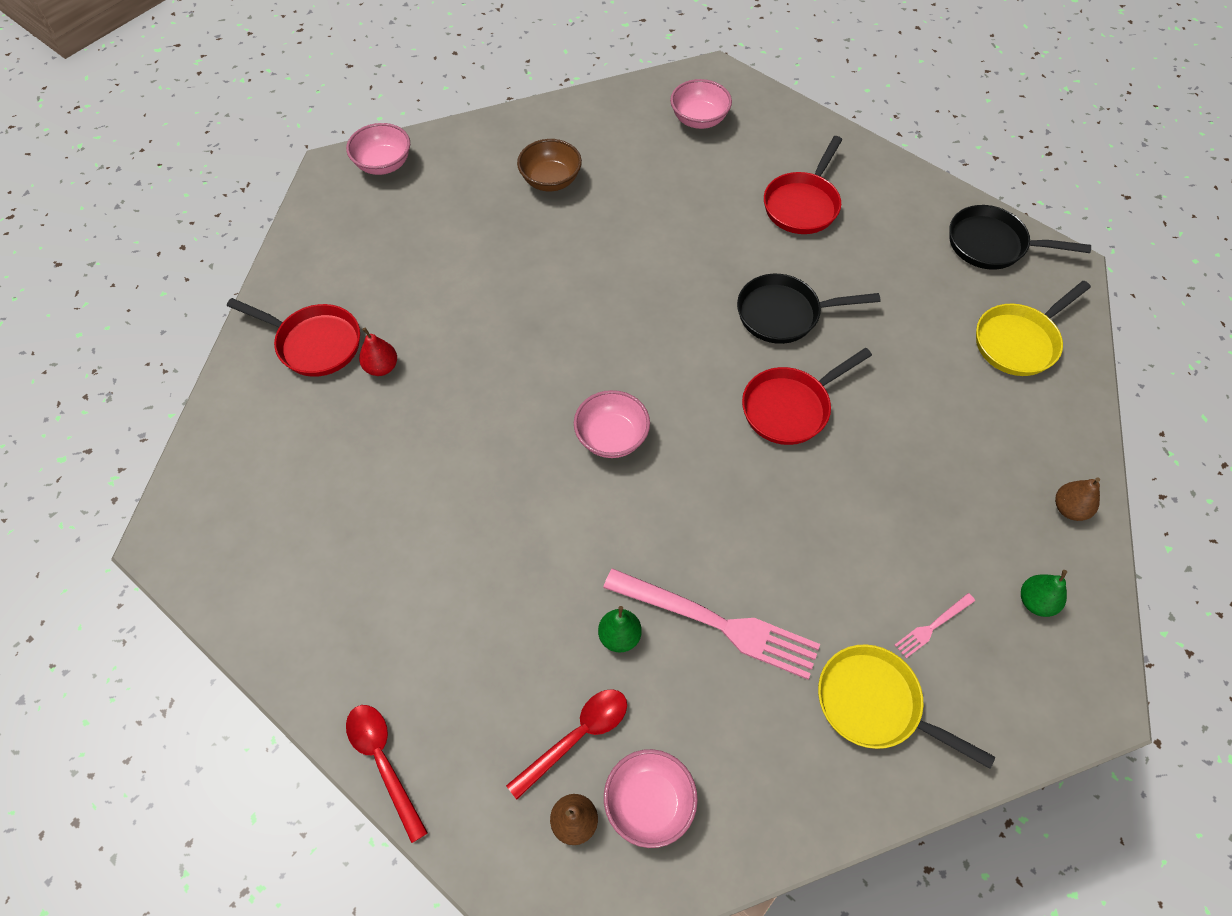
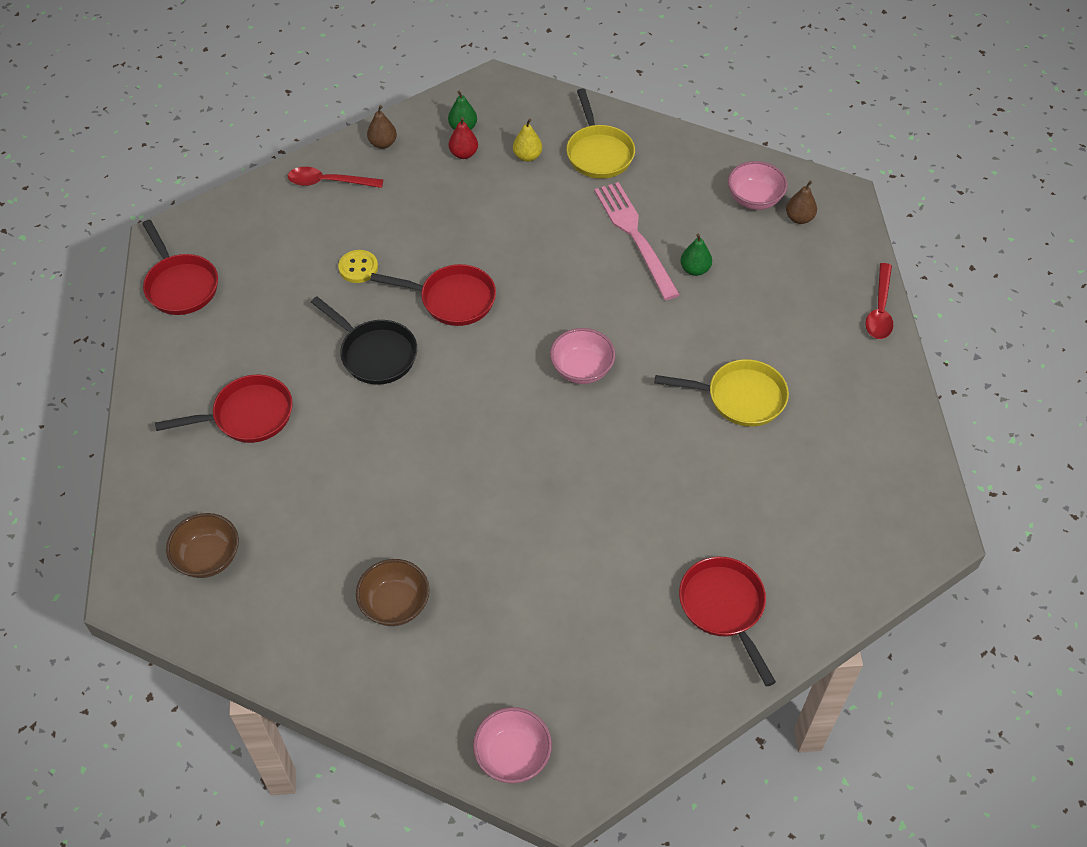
camera: 135 degrees left, 5 degrees down
(381, 367) = (689, 544): red pear -> red pear (463, 154)
(577, 737) = (764, 247): red spoon -> red spoon (328, 182)
(699, 119) = (208, 557): pink bowl -> brown bowl
(899, 369) = (358, 268): none -> yellow button
(932, 626) = (527, 156): pink fork -> yellow pear
(992, 244) = (180, 285): black pan -> red pan
(1019, 341) = (268, 225): yellow pan -> yellow pan (740, 397)

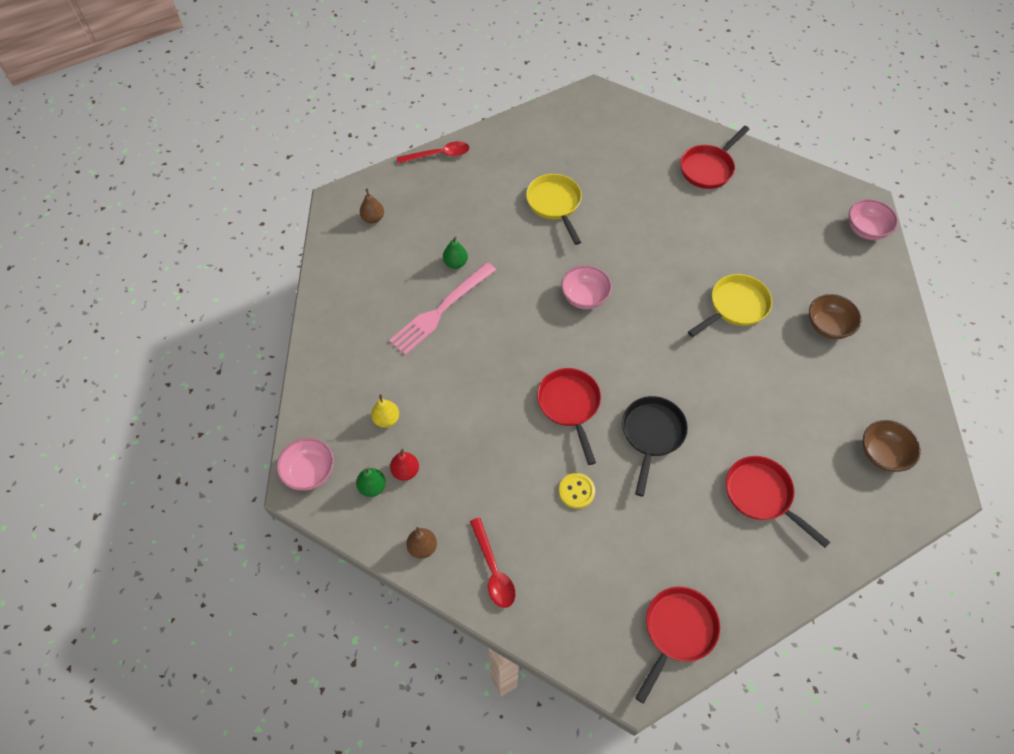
camera: 115 degrees left, 5 degrees up
(598, 153) = (359, 368): yellow pan -> yellow pan (735, 306)
(754, 199) = (365, 249): pink bowl -> pink bowl (310, 472)

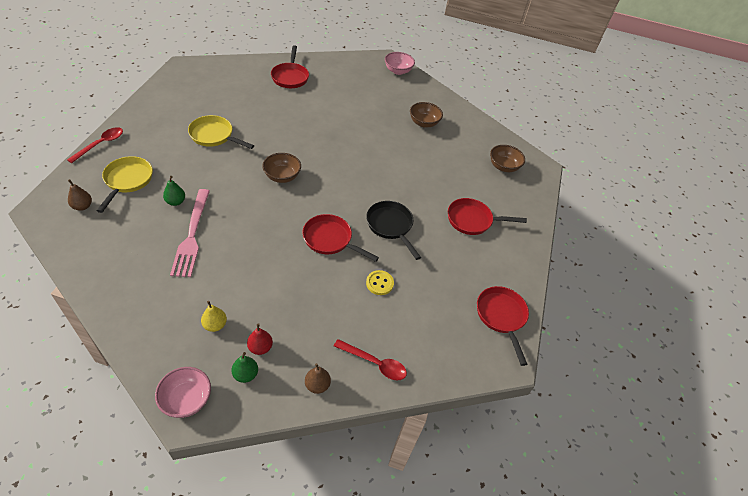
camera: 50 degrees left, 10 degrees down
(584, 297) = (282, 176): pink bowl -> brown bowl
(735, 306) = (371, 137): yellow pan -> yellow pan (127, 181)

